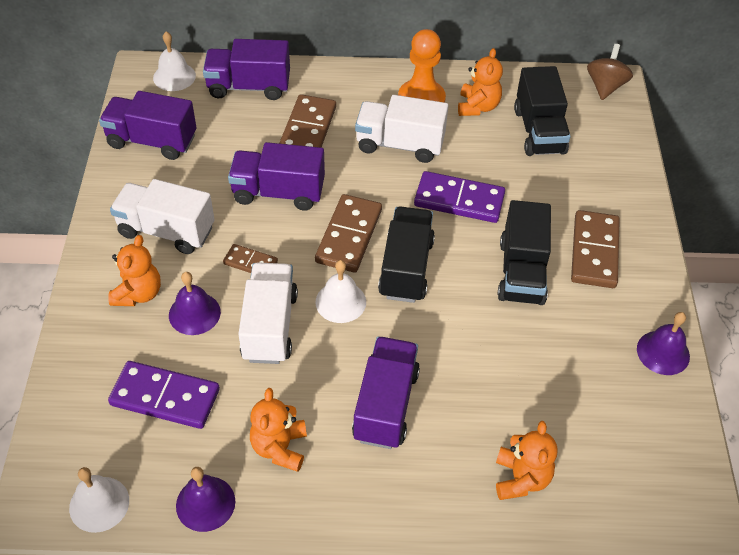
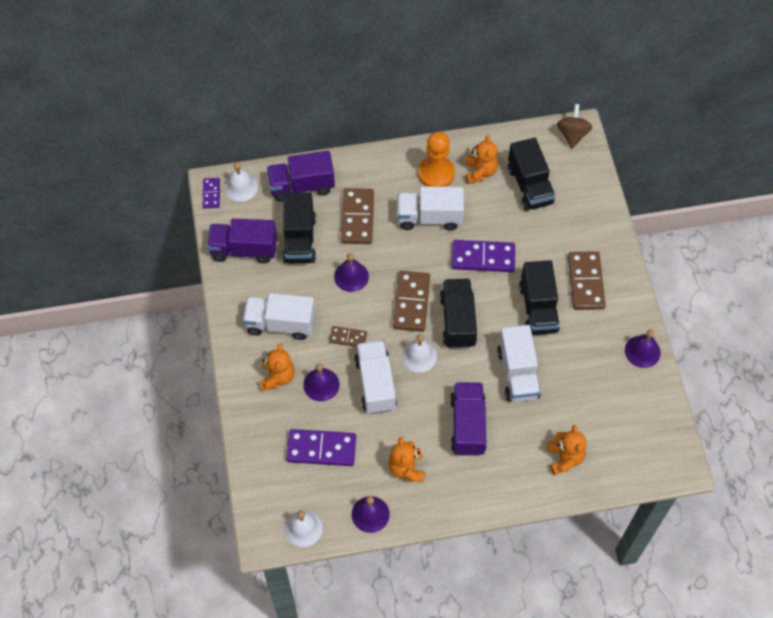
camera: 10 degrees left, 10 degrees up
(136, 78) = (211, 194): none -> purple domino
(226, 142) = (299, 239): none -> black truck
(278, 192) = (351, 276): purple truck -> purple bell
(475, 349) = (517, 373): none -> white truck

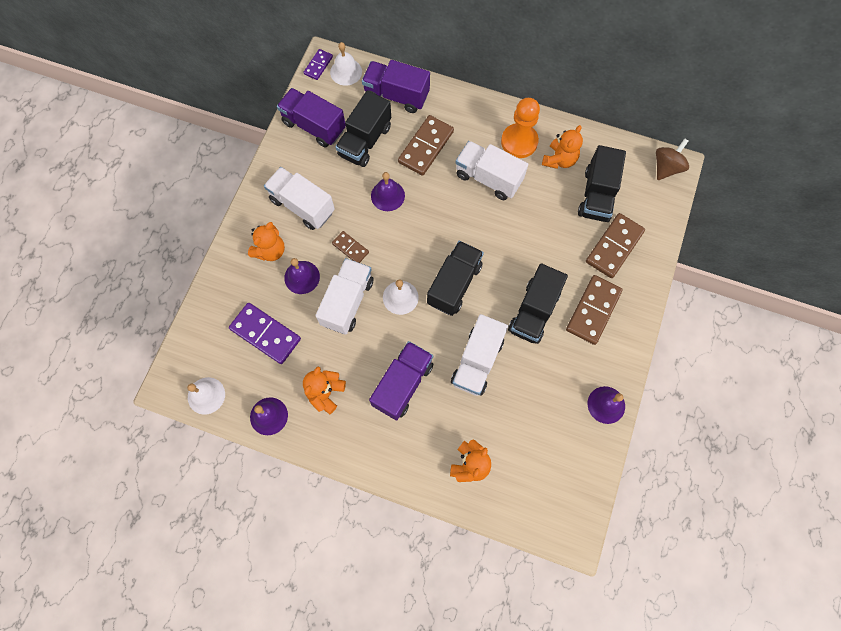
camera: 30 degrees right, 10 degrees up
(411, 302) = (424, 246): brown domino -> brown domino (614, 247)
(483, 257) = (513, 238): purple domino -> none

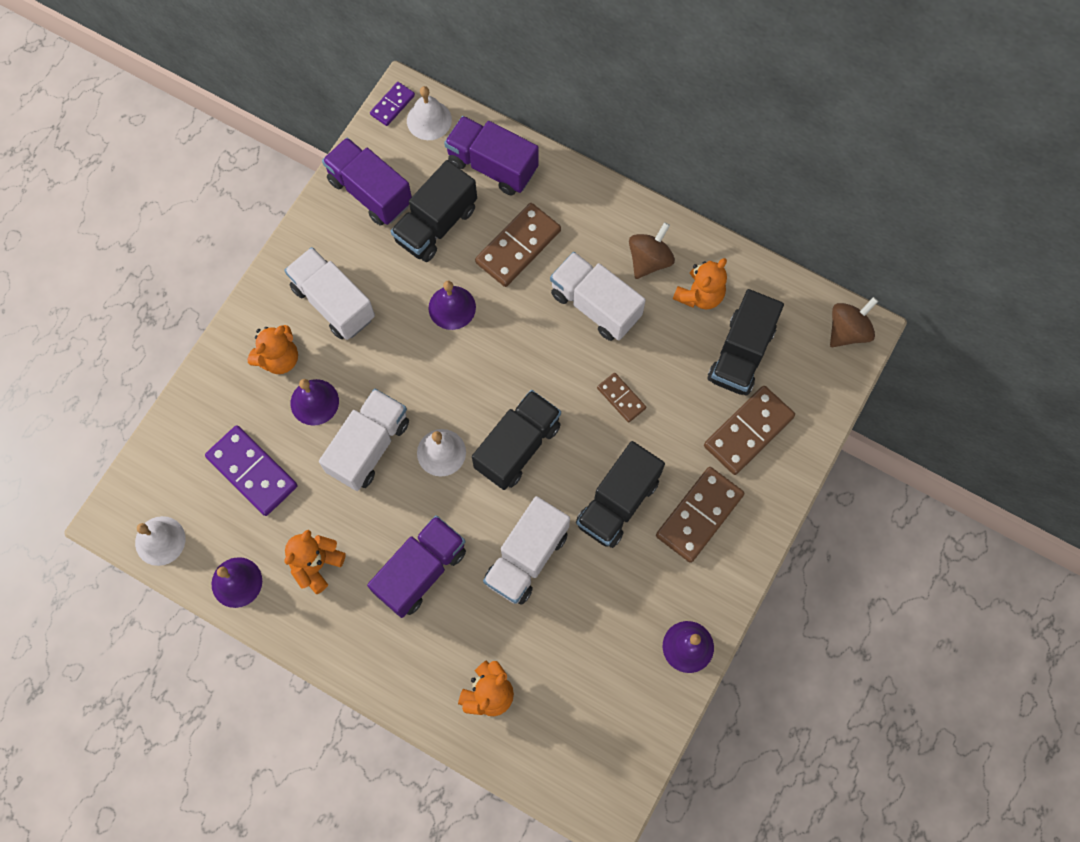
camera: 10 degrees right, 0 degrees up
(350, 248) = (387, 373): brown domino -> brown domino (621, 398)
(519, 142) = (649, 260): orange pawn -> brown spinning top

